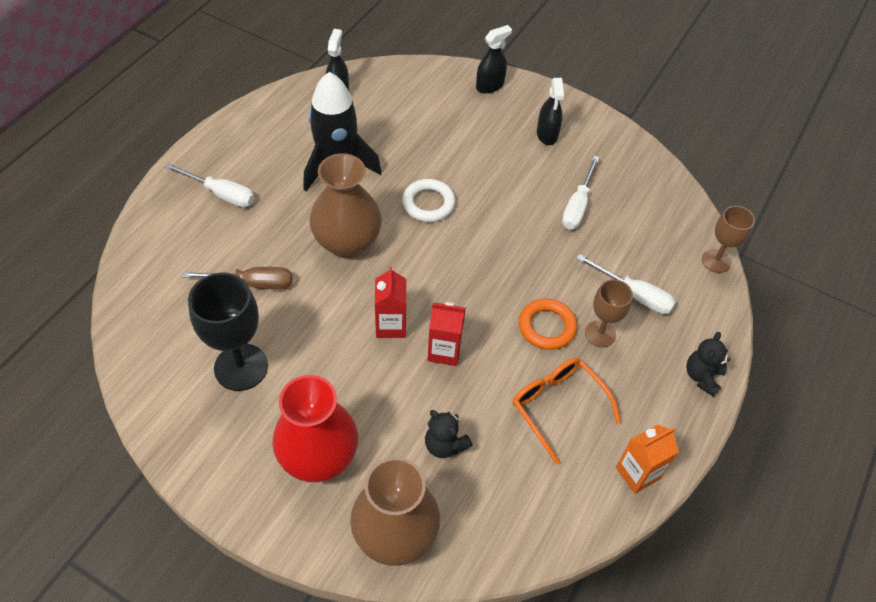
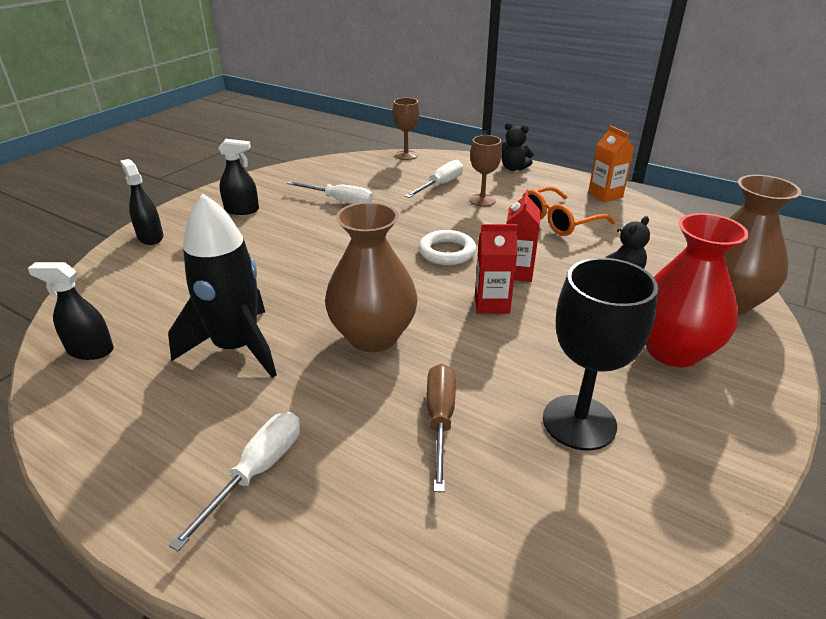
camera: 85 degrees left, 20 degrees down
(428, 203) = (320, 279): white ring -> white ring (447, 252)
(547, 327) = (479, 221): orange ring -> none

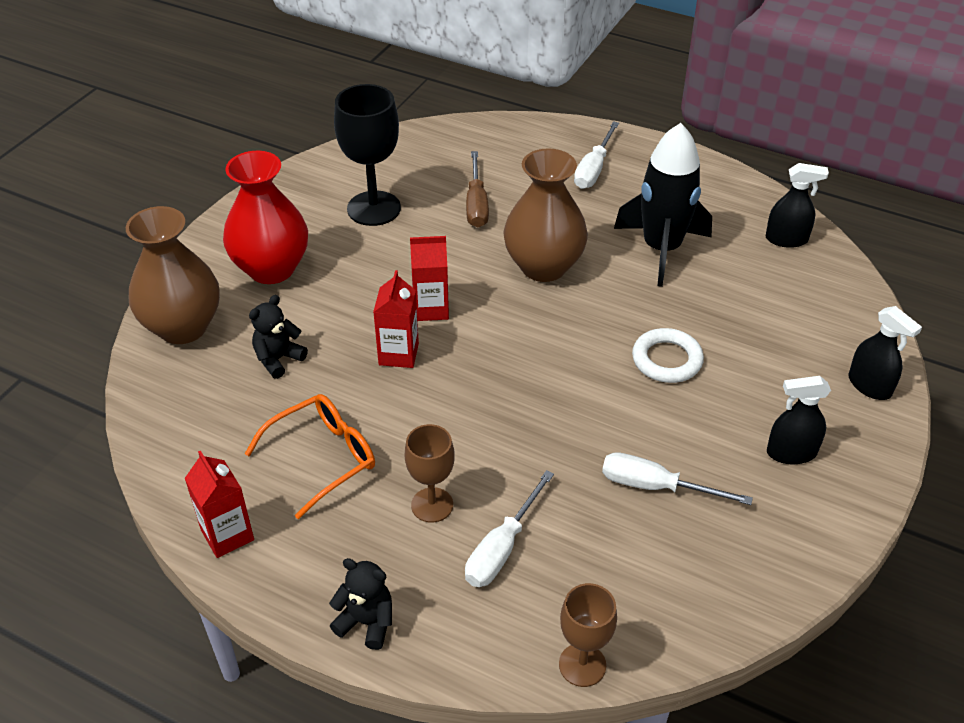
camera: 175 degrees right, 10 degrees up
(447, 252) = (481, 383): white ring -> white ring (667, 360)
(605, 195) = (227, 535): orange carton -> red carton

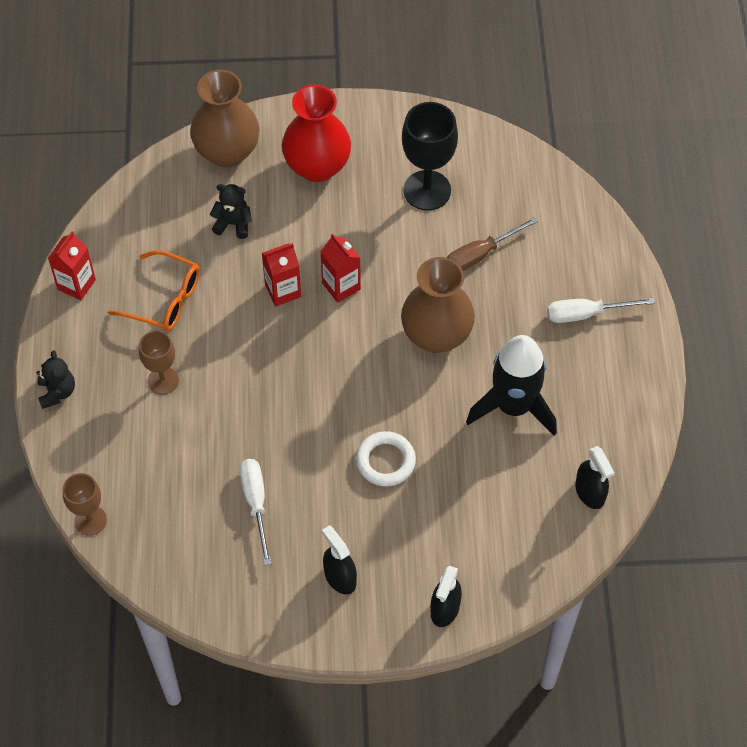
camera: 60 degrees right, 15 degrees up
(502, 548) = (152, 436): white screwdriver -> none

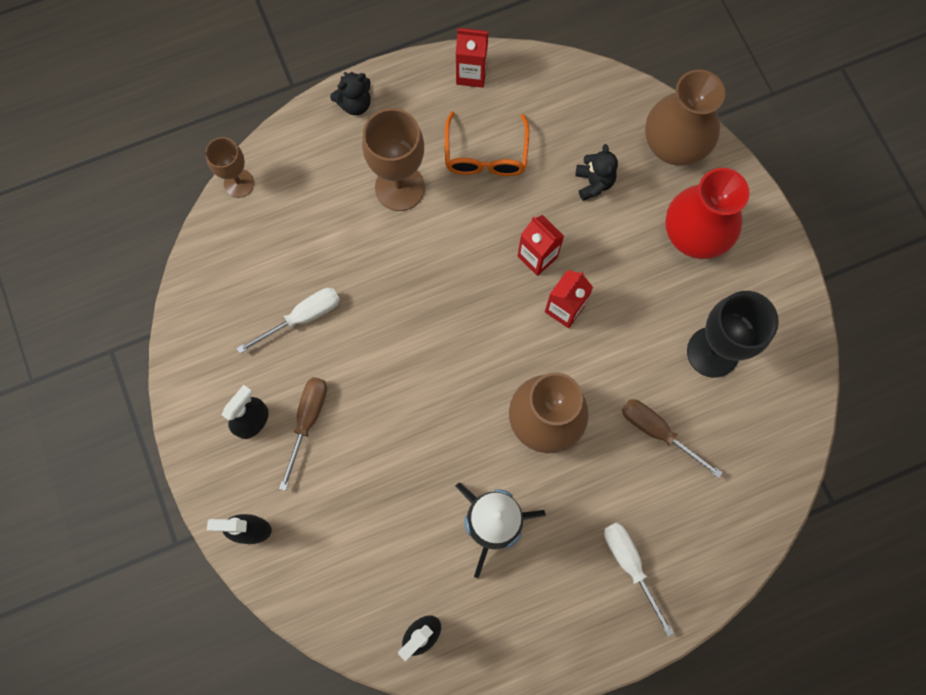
camera: 70 degrees right, 15 degrees up
(163, 380) = (399, 187): brown goblet -> brown goblet, size x1.64
(359, 529) = (307, 421): none -> brown screwdriver
(385, 461) = (387, 420): white ring -> none

